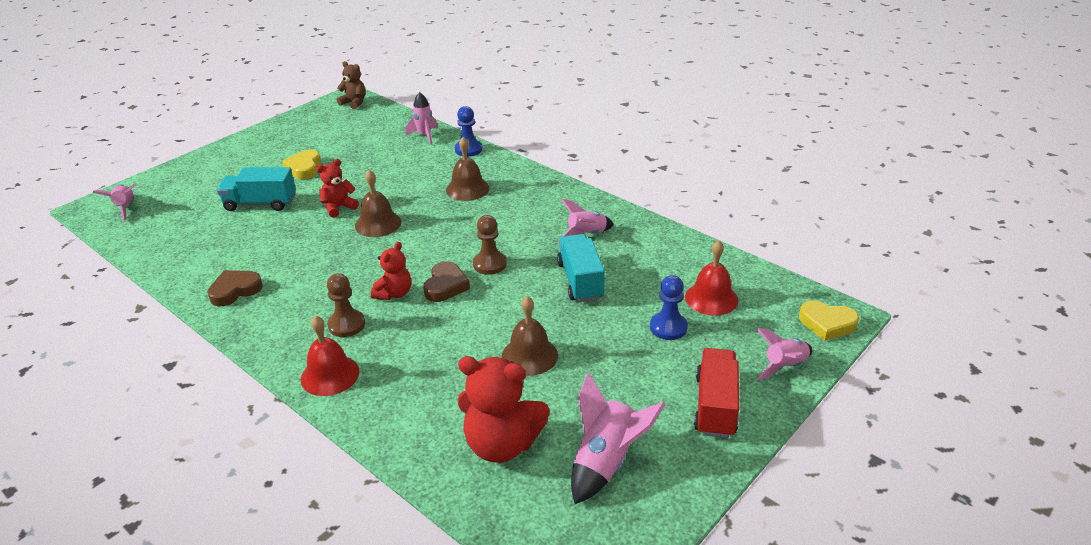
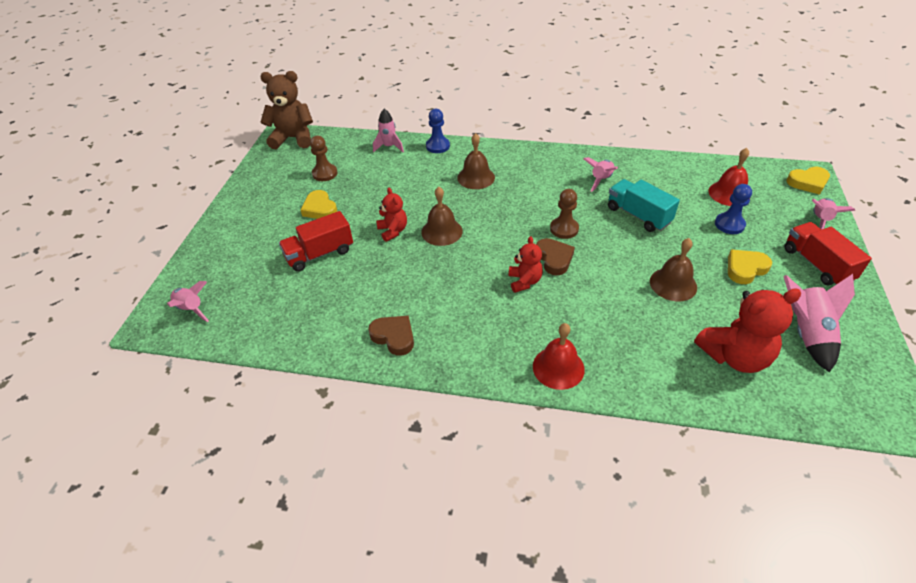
camera: 30 degrees left, 10 degrees up
(235, 290) = (394, 337): brown heart -> brown heart turned 105 degrees clockwise
(260, 203) = (319, 254): turquoise truck -> red truck
(339, 207) = (393, 231): red teddy bear -> red teddy bear turned 135 degrees clockwise
(346, 325) = (520, 322): brown pawn -> brown pawn (325, 173)
(354, 103) = (293, 138): brown teddy bear -> brown teddy bear, size x1.75
(626, 375) = (745, 269): none -> yellow heart

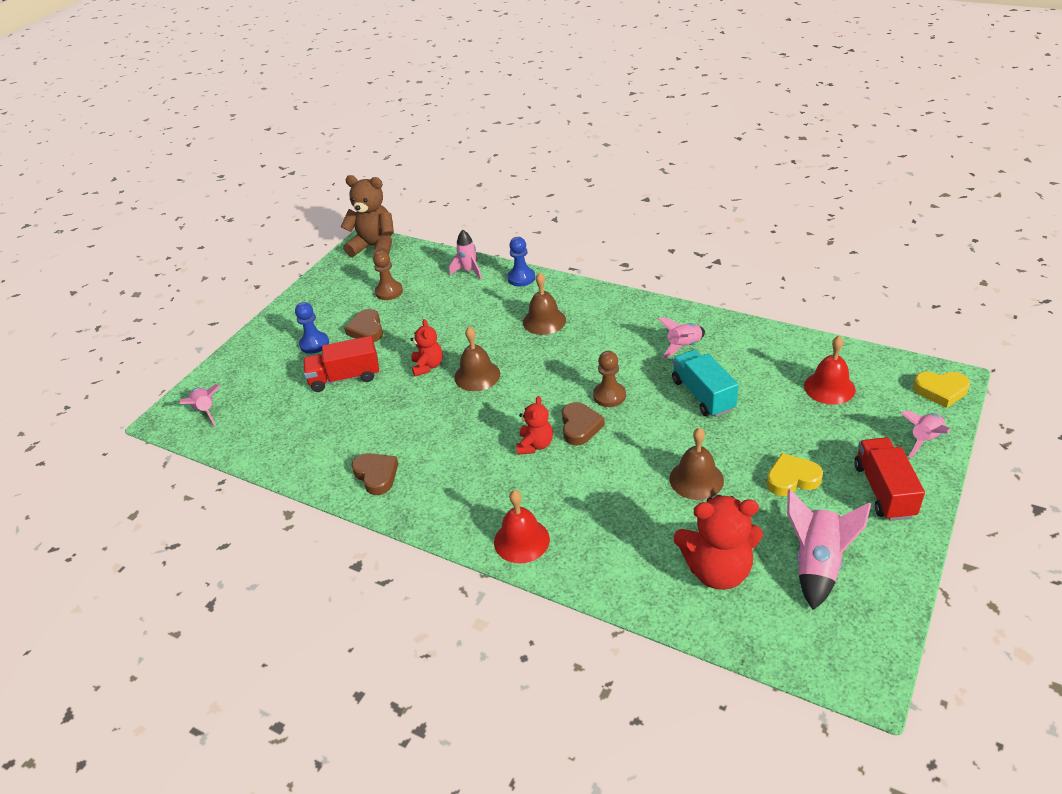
camera: 20 degrees right, 5 degrees down
(320, 209) = (367, 330): yellow heart -> brown heart
(729, 224) = (806, 424): blue pawn -> blue pawn (314, 344)

